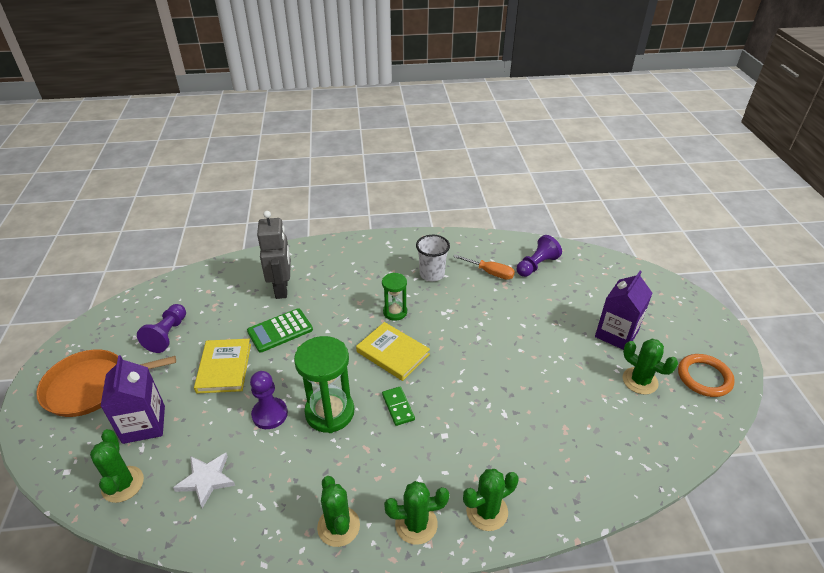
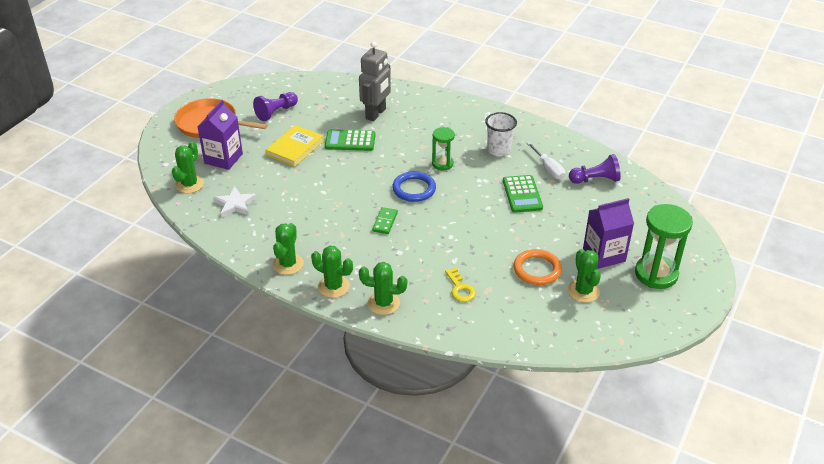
camera: 35 degrees right, 0 degrees up
(270, 414) = (300, 187): purple pawn -> none
(330, 412) = (338, 204): green hourglass -> green hourglass (656, 274)
(393, 353) = (414, 189): yellow book -> blue ring
(490, 273) = (548, 168): orange screwdriver -> white screwdriver
(494, 309) = (522, 194): none -> green calculator
(540, 444) = (460, 288): none -> yellow key
(704, 377) = (641, 314): orange ring -> orange ring (537, 269)

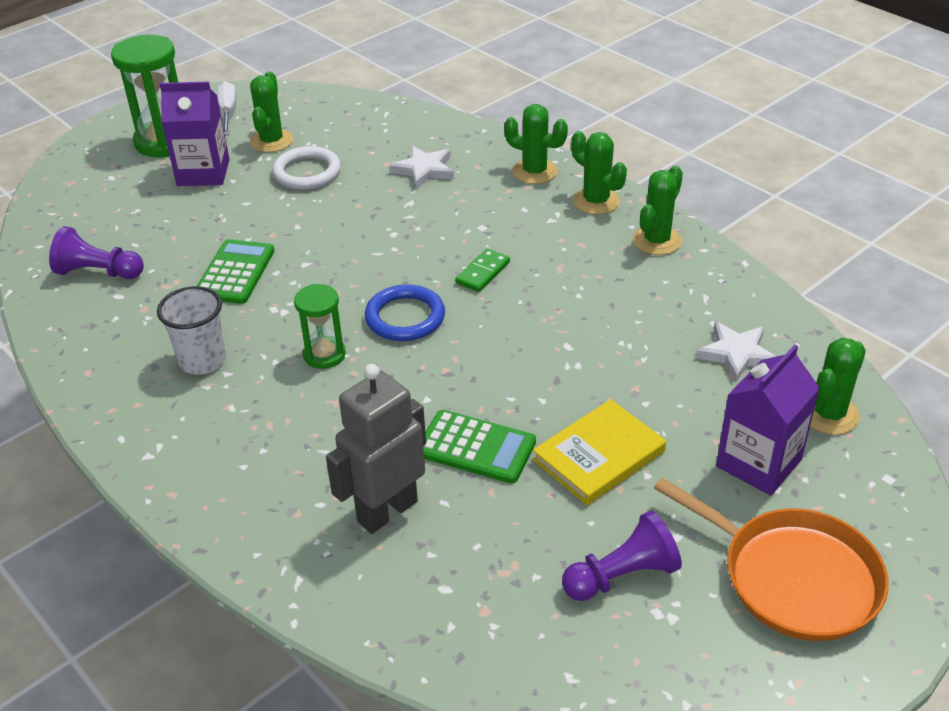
camera: 160 degrees left, 0 degrees up
(460, 288) = (424, 170): yellow key -> white star
(537, 269) = (307, 172): orange ring -> white ring
(548, 168) = (152, 307): white screwdriver -> white screwdriver (228, 113)

